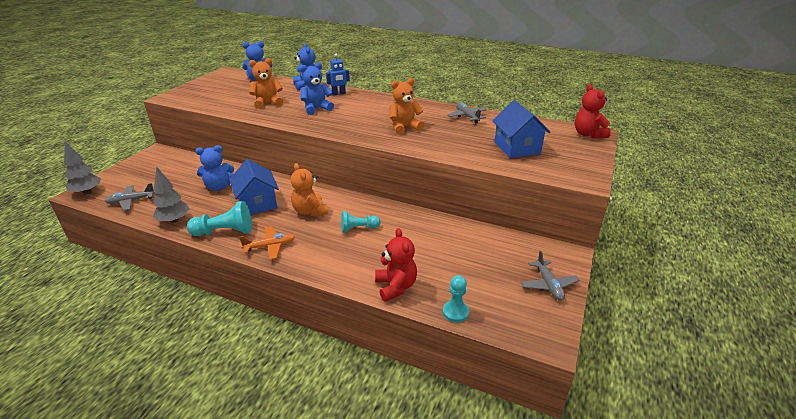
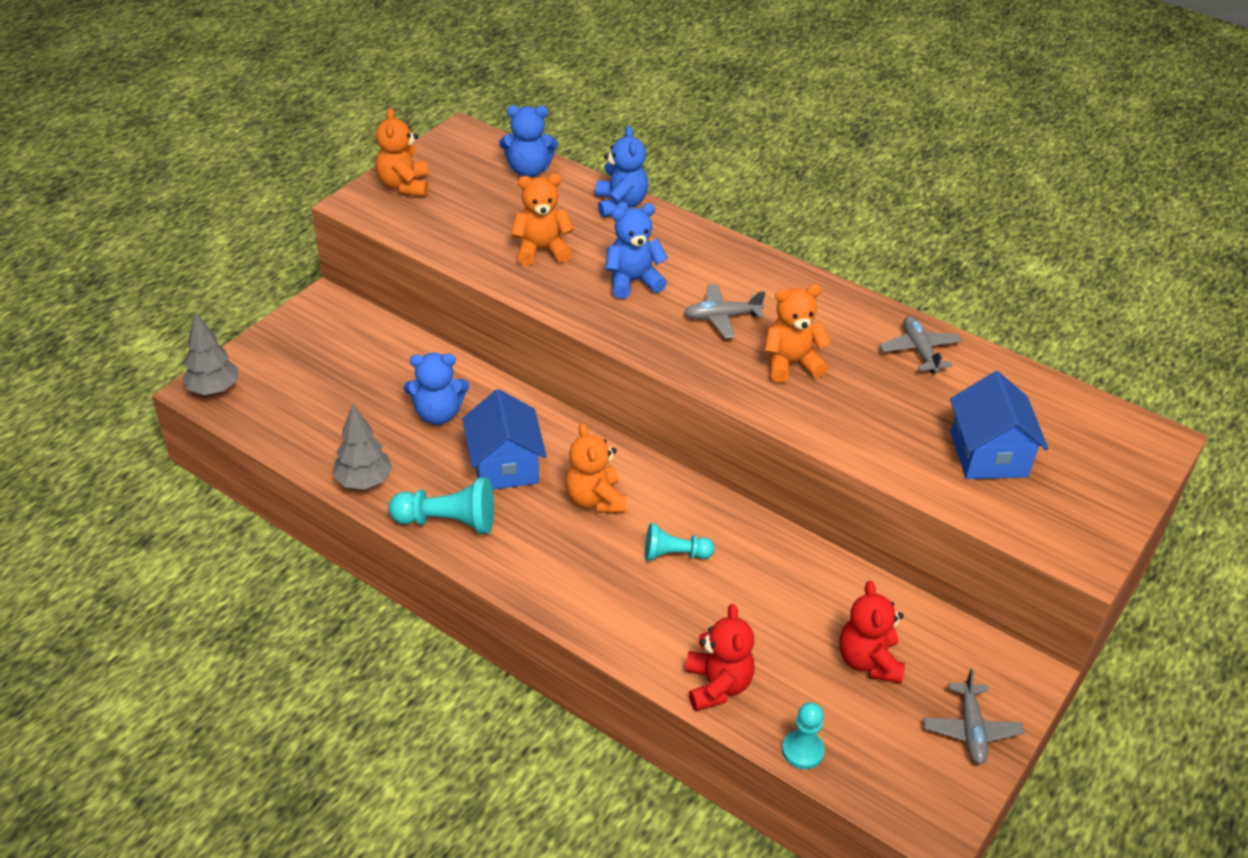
camera: 10 degrees right, 10 degrees up
(131, 201) = (289, 423): grey plane -> grey plane (722, 317)
(194, 90) = (404, 186): none -> orange teddy bear
(270, 246) = (521, 567): orange plane -> none
(338, 93) = (681, 239): blue robot -> none
(588, 134) = (1141, 440): red teddy bear -> red teddy bear (868, 661)

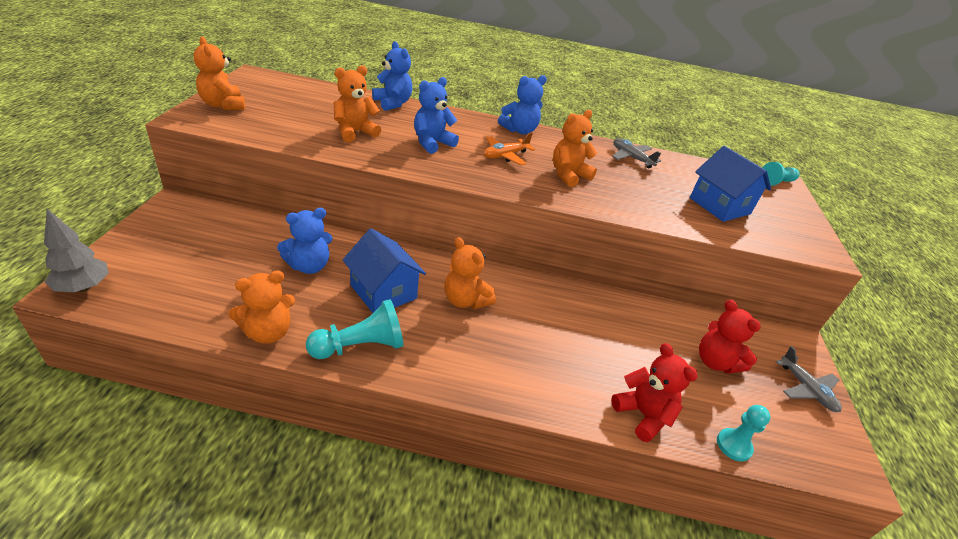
camera: 30 degrees left, 5 degrees down
(364, 481) = (268, 332): grey tree -> orange teddy bear
(528, 170) = (316, 90): blue teddy bear -> blue teddy bear (519, 130)
(674, 554) = (545, 324): turquoise pawn -> turquoise pawn (776, 182)
(722, 317) = (505, 155): grey plane -> orange plane

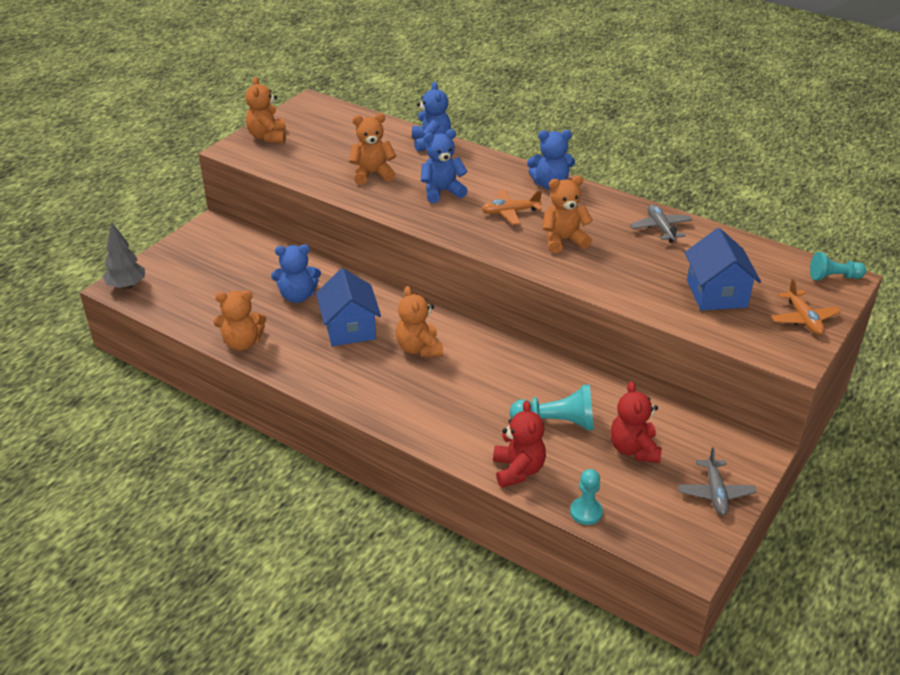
camera: 30 degrees right, 0 degrees up
(360, 346) = (307, 367): turquoise pawn -> turquoise pawn (556, 423)
(794, 217) = (803, 319): none -> orange plane

